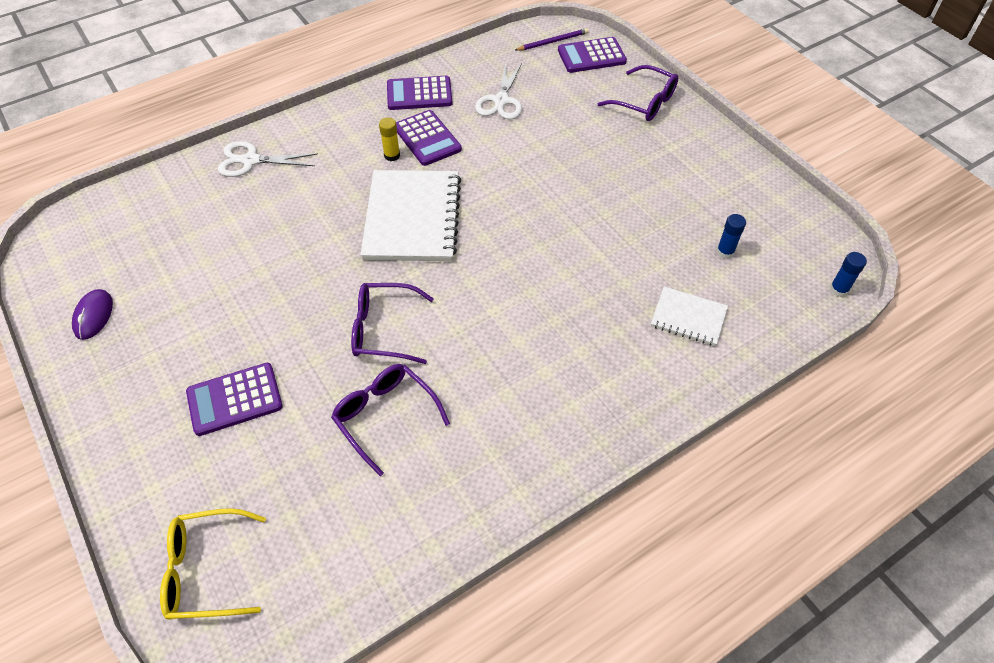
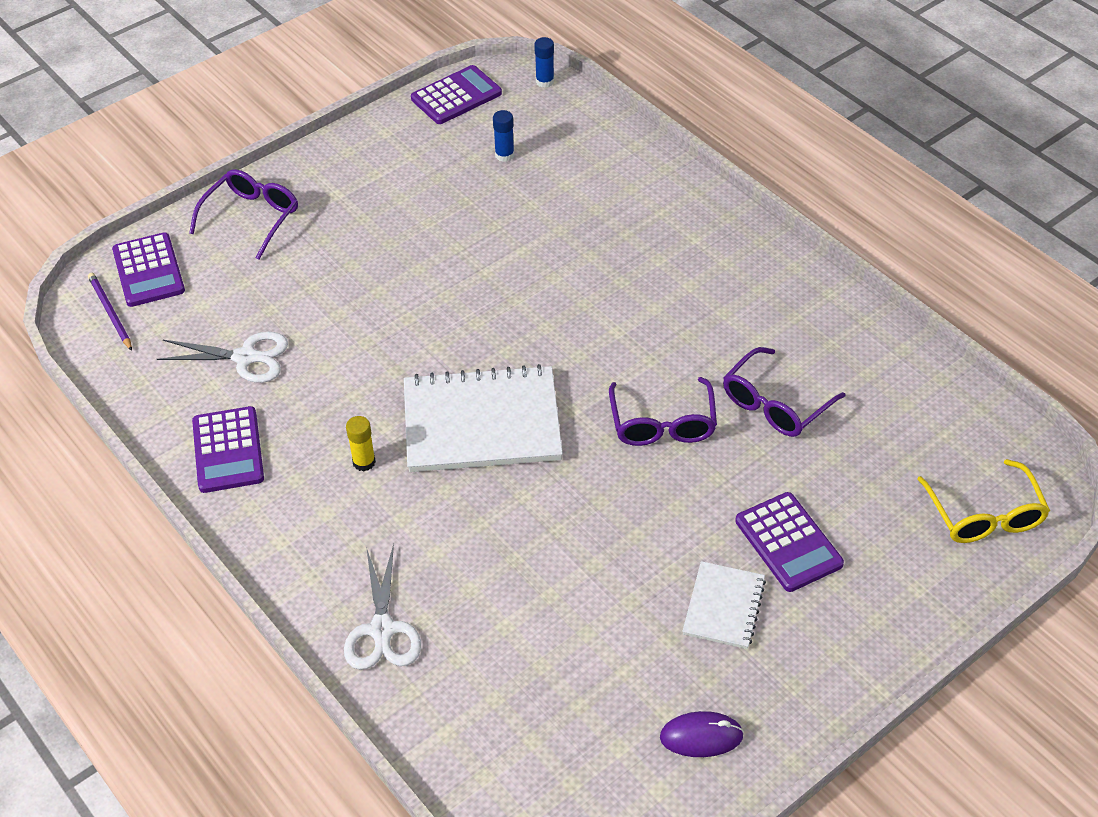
camera: 95 degrees left, 5 degrees down
(427, 138) = (327, 428): purple calculator -> purple calculator (456, 96)
(688, 318) = (599, 183): white notebook -> white notebook (724, 607)

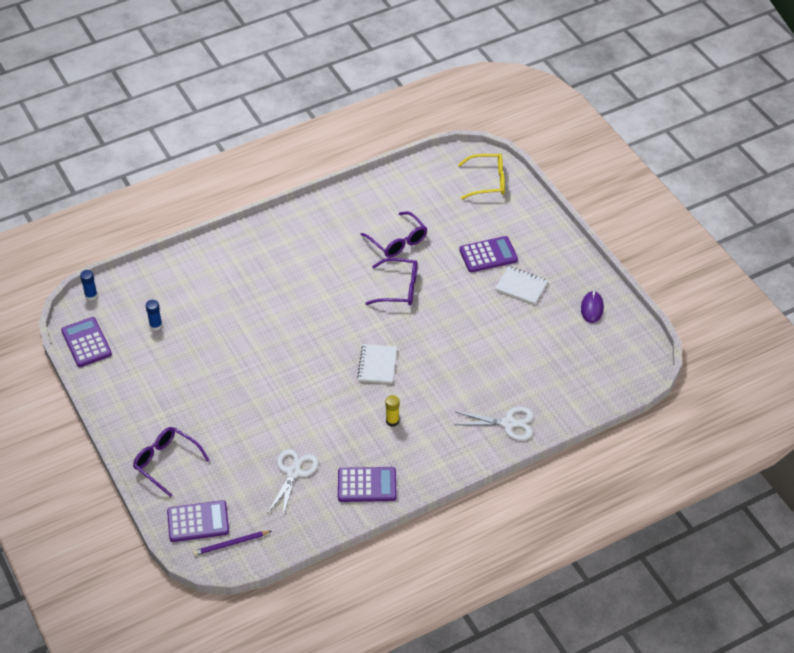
camera: 80 degrees left, 0 degrees up
(482, 423) = (377, 365): white notebook -> white notebook, size x0.52

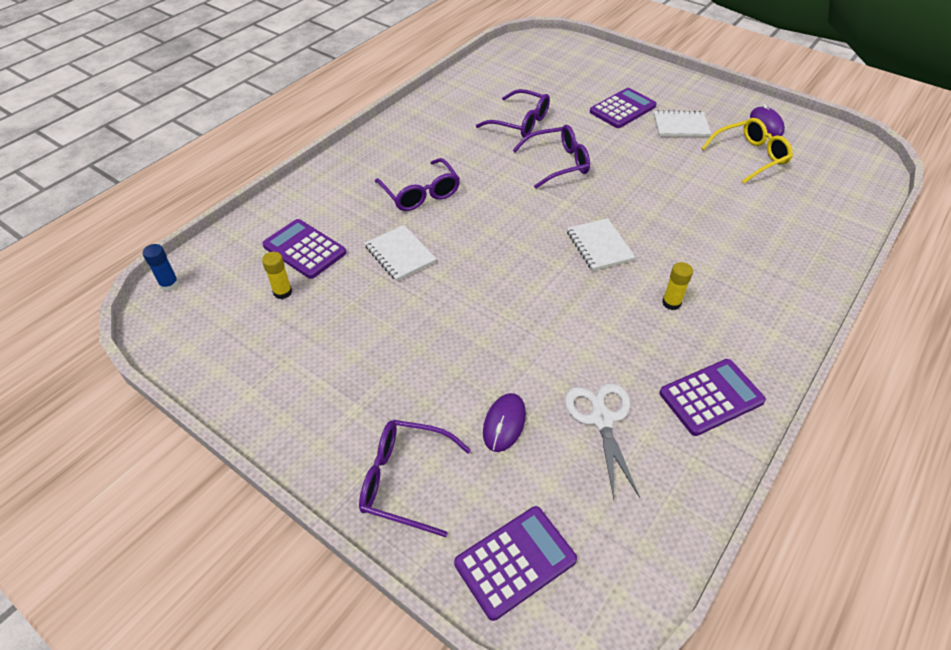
camera: 25 degrees left, 0 degrees up
(86, 342) = (188, 347): purple calculator -> purple calculator (304, 249)
(156, 325) = (282, 292): blue glue stick -> yellow glue stick
(231, 544) = (592, 578): purple pencil -> none
(237, 454) = (504, 423): none -> purple mouse
(242, 324) = (400, 254): none -> white notebook
(284, 281) = (421, 194): none -> purple glasses
(488, 182) = (567, 54): yellow glasses -> yellow glasses (750, 156)
(508, 423) = (801, 258): white scissors -> none

